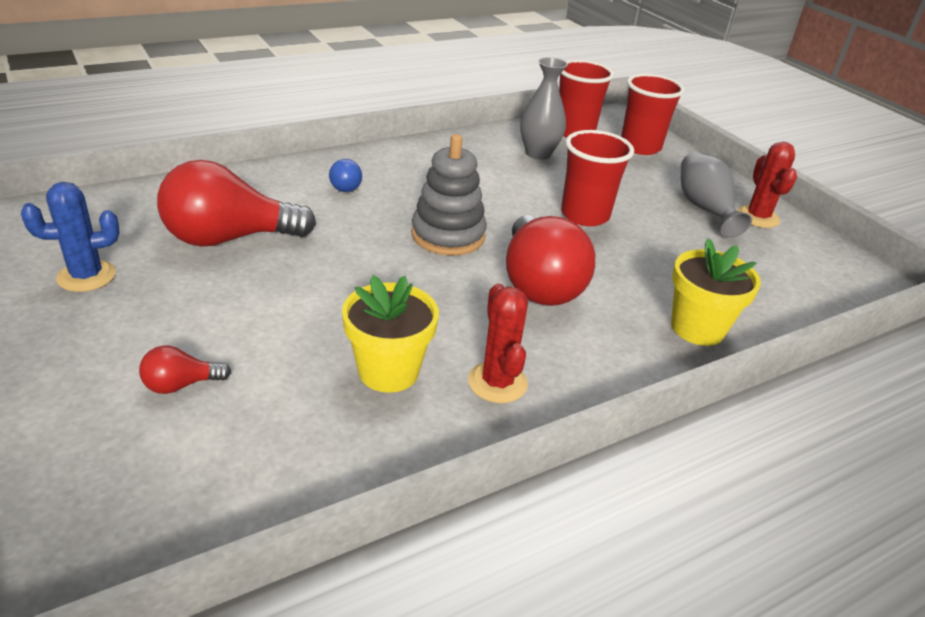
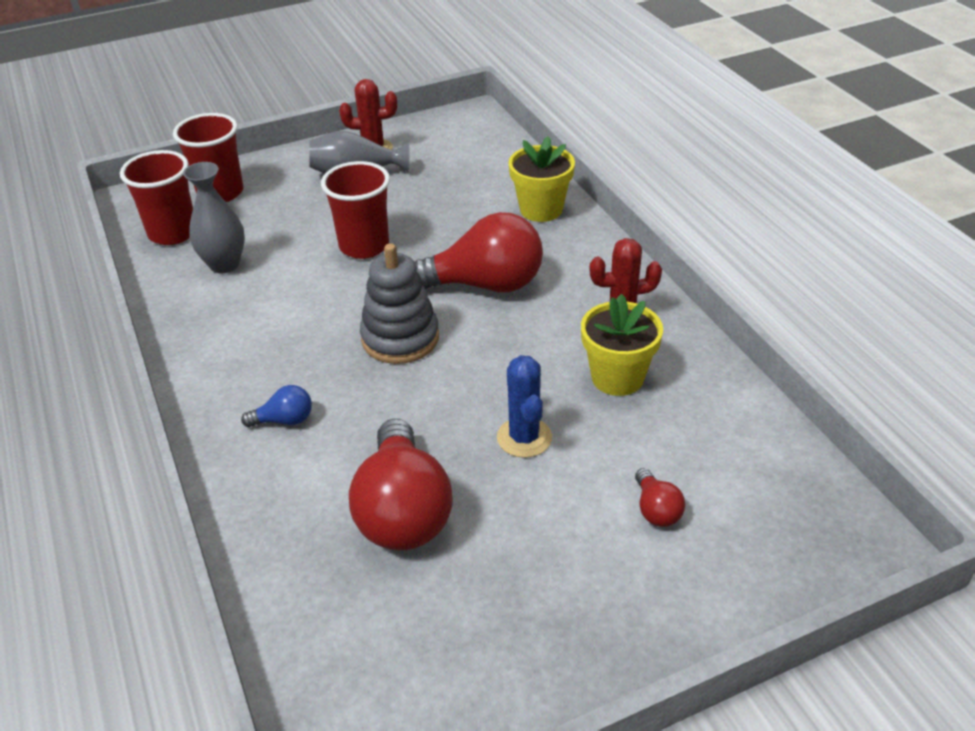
camera: 80 degrees left, 5 degrees up
(86, 276) = (485, 629): blue cactus -> blue cactus (524, 437)

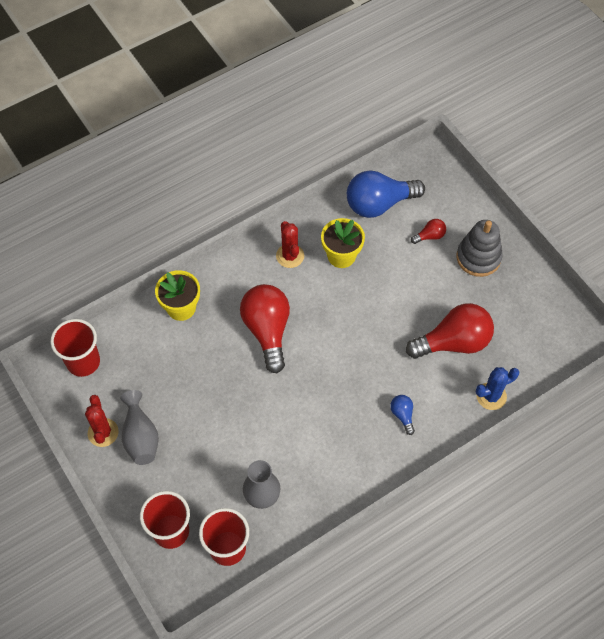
camera: 100 degrees left, 20 degrees up
(364, 246) = (232, 410): red cup -> red cup (83, 362)
(400, 338) = (324, 369): grey stacking toy -> grey stacking toy (478, 257)
(524, 437) = (394, 295): blue cactus -> blue cactus (491, 396)
(736, 440) = (379, 204): none -> blue light bulb

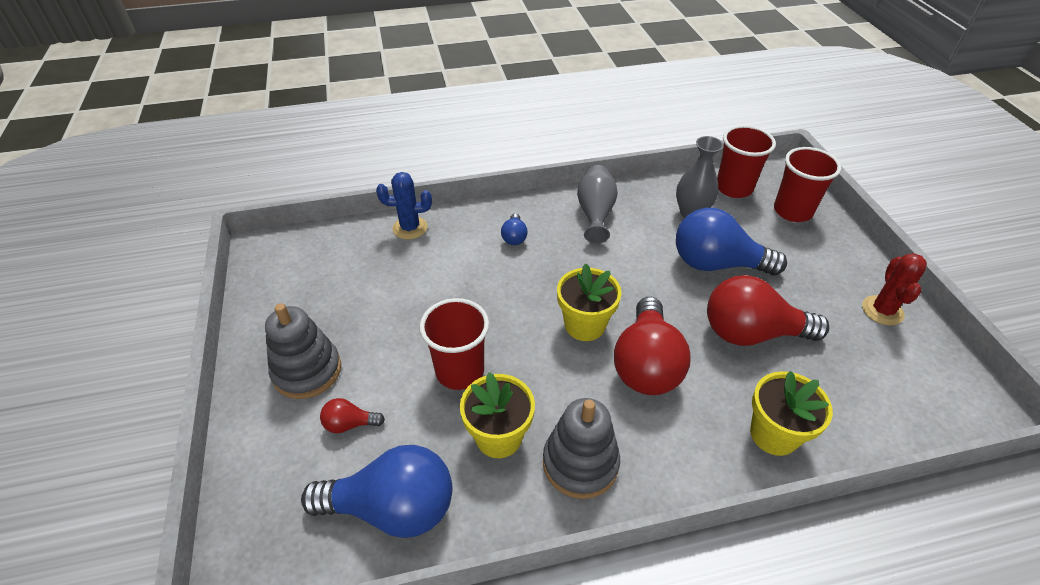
camera: 160 degrees left, 15 degrees down
(83, 362) = (927, 400): red cup -> red cup (460, 371)
(140, 437) = (831, 294): grey vase -> grey vase (595, 213)
(232, 440) = (716, 264): none -> blue light bulb
(290, 256) = (580, 463): red cactus -> grey stacking toy
(317, 348) = (584, 325): none -> yellow flower pot
(453, 342) = (413, 285): red light bulb -> red light bulb (751, 333)

